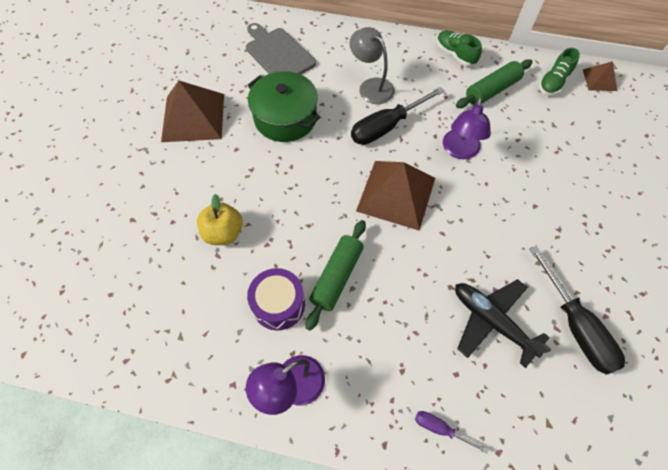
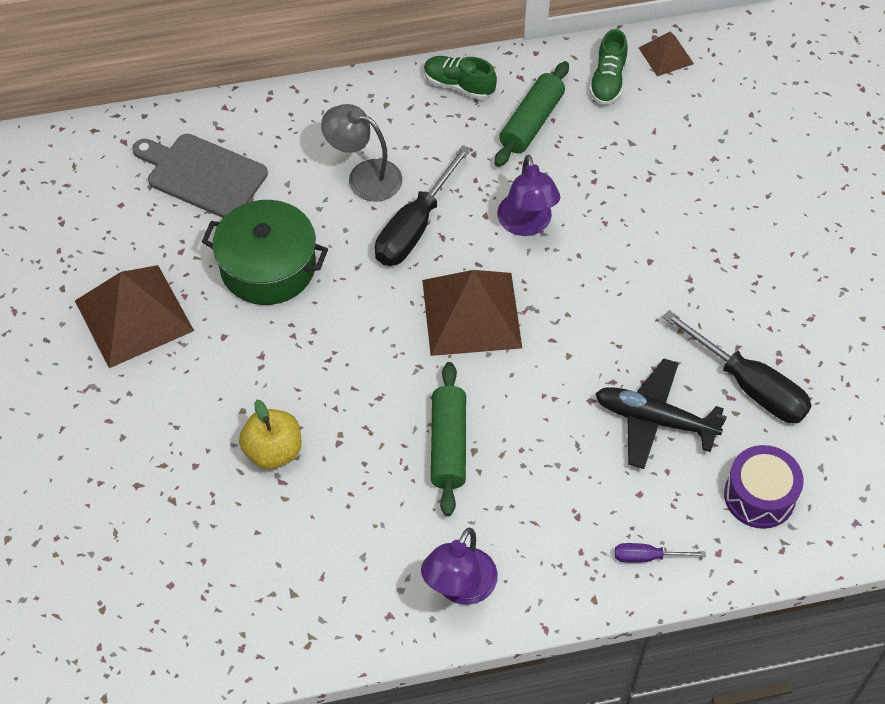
camera: 25 degrees left, 5 degrees down
(278, 304) = (394, 506): purple drum -> purple drum (759, 496)

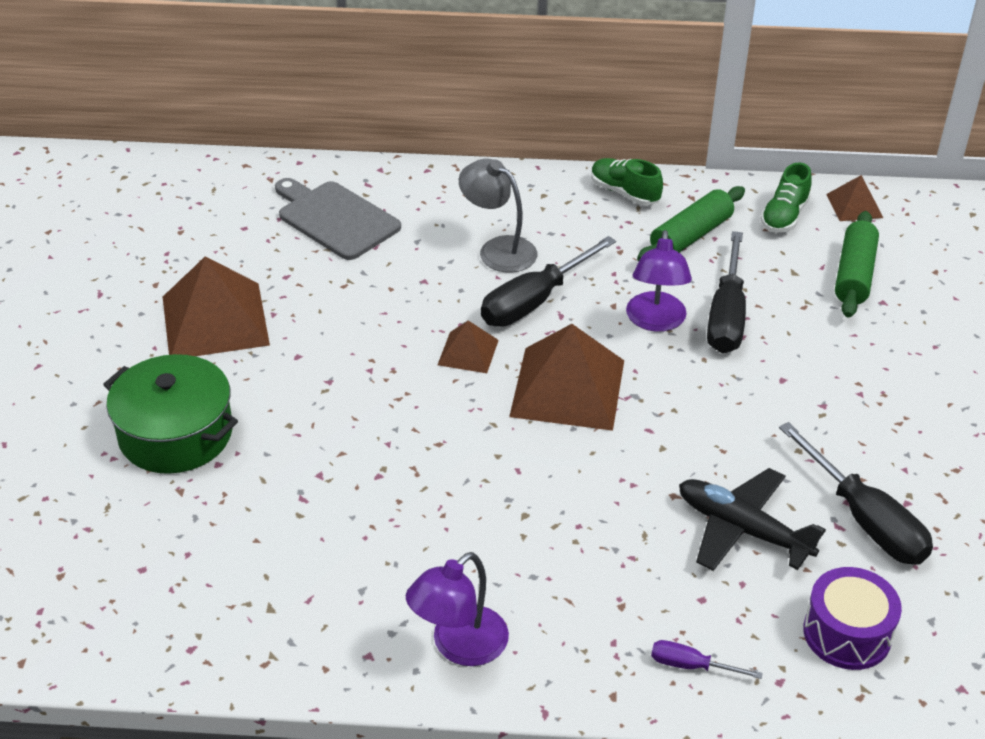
camera: 15 degrees right, 15 degrees down
(268, 267) = (368, 306): green pot -> green pot (176, 434)
(273, 451) = (305, 468): yellow apple -> none
(373, 296) = (468, 352): none -> brown pyramid
(448, 445) = (498, 503): green rolling pin -> green rolling pin (854, 275)
(586, 204) = (726, 316): none -> black screwdriver

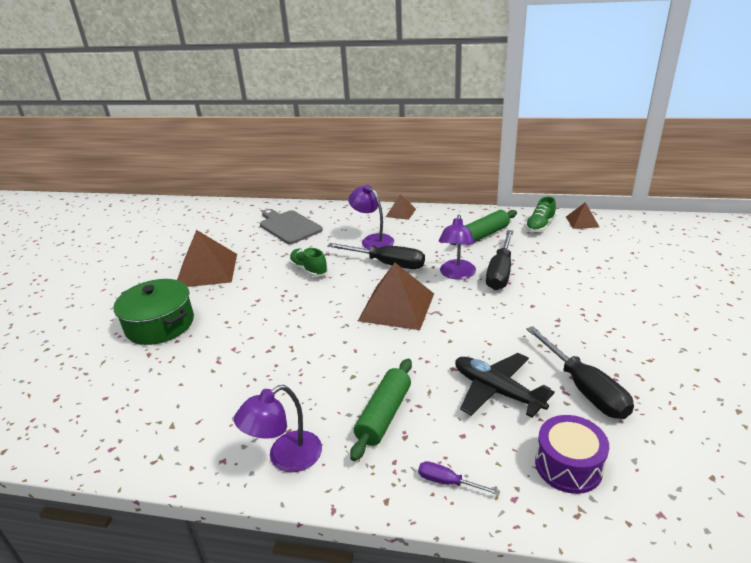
camera: 10 degrees right, 10 degrees down
(468, 352) = (342, 287): brown pyramid -> brown pyramid (400, 212)
(498, 249) = (373, 240): grey lamp -> purple lamp
(534, 301) = (387, 264): black screwdriver -> black screwdriver turned 120 degrees counterclockwise
(624, 193) = (449, 216): green shoe -> green shoe (309, 270)
(854, 275) = (581, 253): green rolling pin -> green rolling pin (384, 415)

